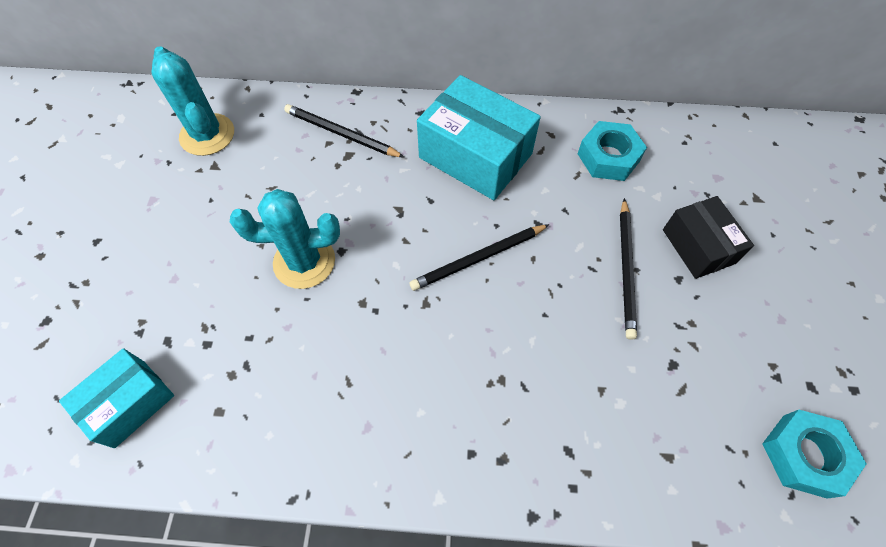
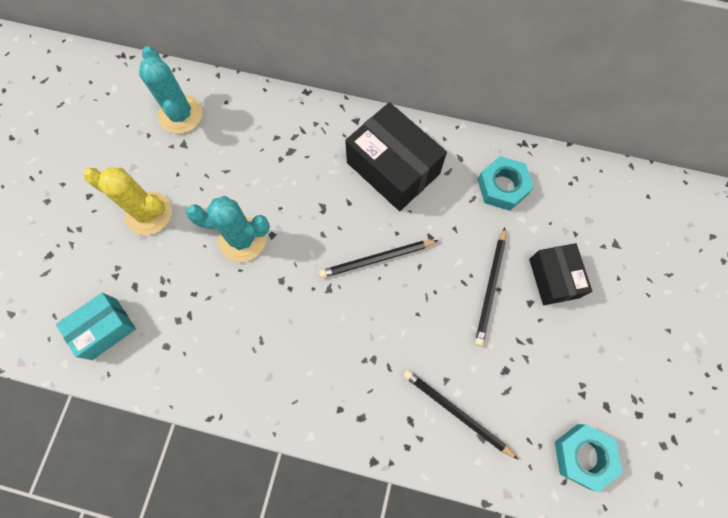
camera: 10 degrees right, 10 degrees up
(178, 250) = (148, 213): none -> yellow cactus
(341, 134) = (288, 131): black pencil -> black pencil (456, 413)
(475, 156) = (393, 168): turquoise box -> black box

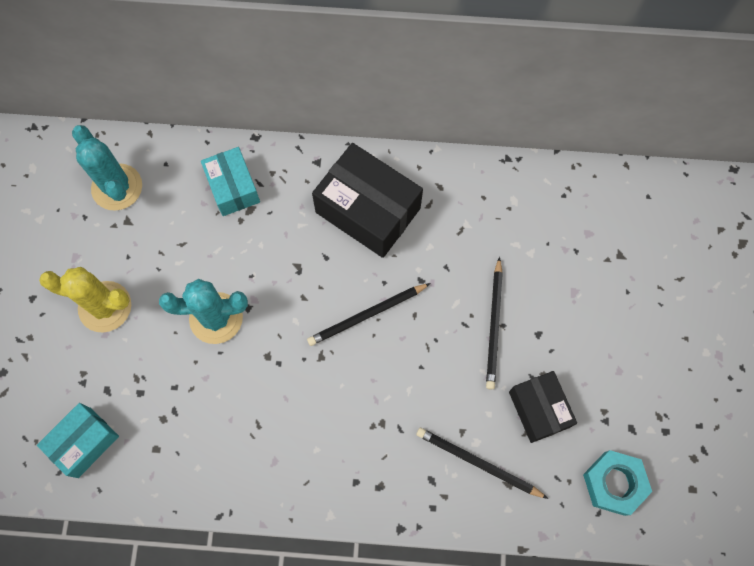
camera: 10 degrees left, 0 degrees up
(279, 130) = (233, 188): none -> turquoise box
(502, 187) = (490, 212): turquoise nut -> none
(554, 278) = (559, 303): black box -> black box (539, 409)

